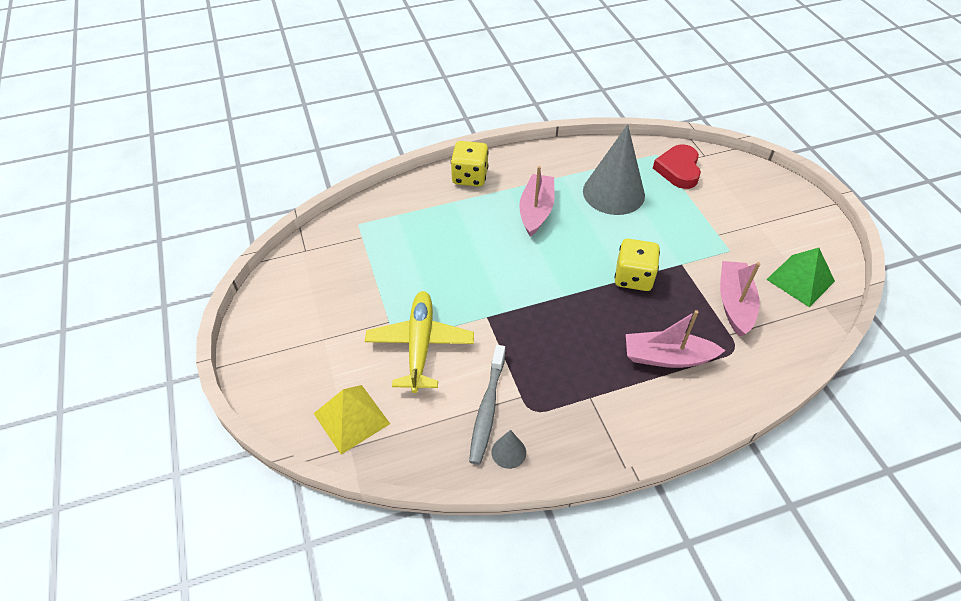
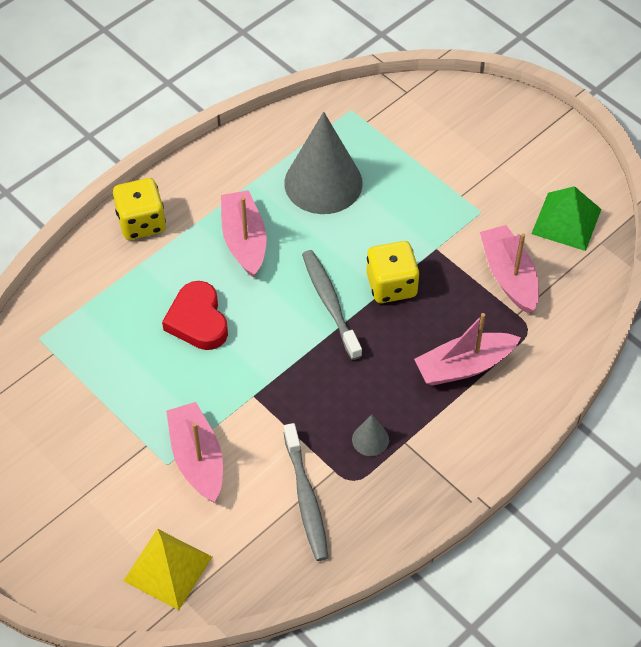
camera: 25 degrees left, 5 degrees up
(420, 345) = (197, 459): yellow plane -> pink boat
(508, 452) = (350, 534): grey cone -> grey cone (370, 439)
(579, 273) = (330, 303): none -> grey toothbrush
(678, 170) = (384, 123): red heart -> red heart (198, 320)

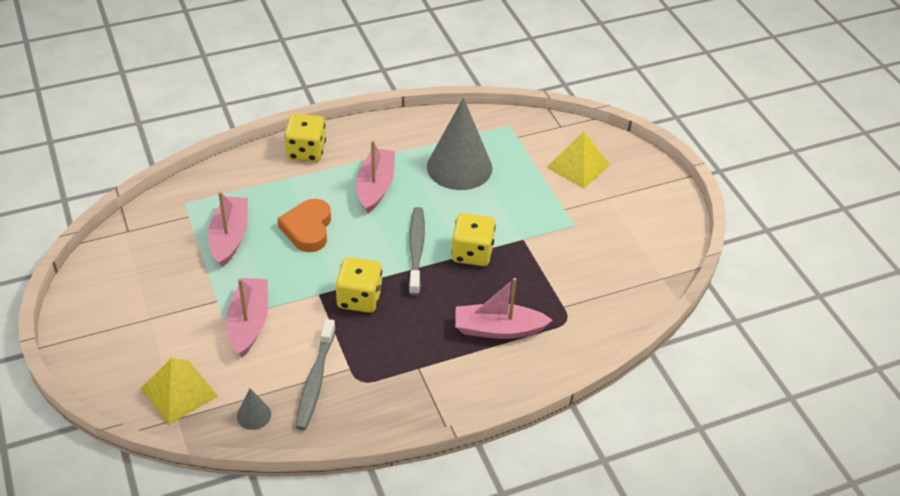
camera: 20 degrees right, 10 degrees down
(198, 320) = (308, 229): red heart -> orange heart
(300, 384) = (359, 298): none -> yellow dice
(370, 439) = (391, 356): grey cone -> grey cone (254, 415)
(450, 136) = (578, 166): none -> yellow pyramid
(509, 276) = (572, 277): pink boat -> pink boat (229, 237)
(566, 221) = (642, 253): green pyramid -> none

